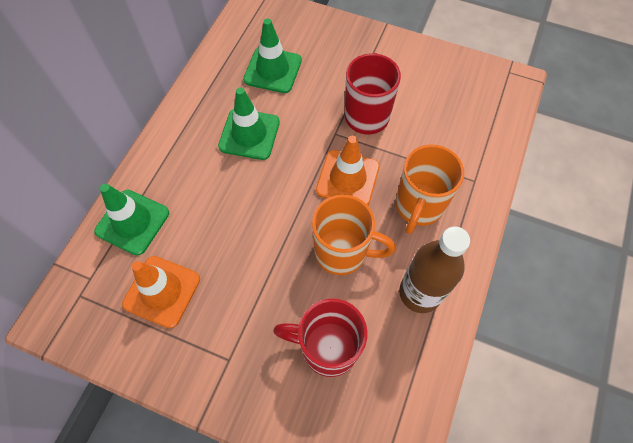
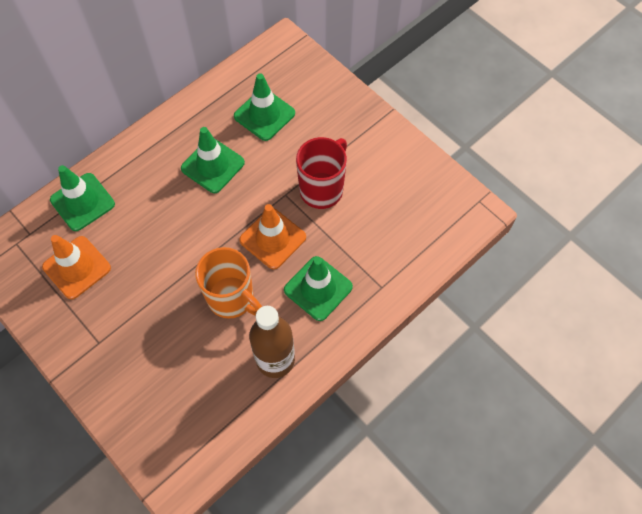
camera: 25 degrees right, 0 degrees up
(327, 348) = (177, 368): red mug -> none
(418, 206) = (318, 288): orange mug -> green traffic cone

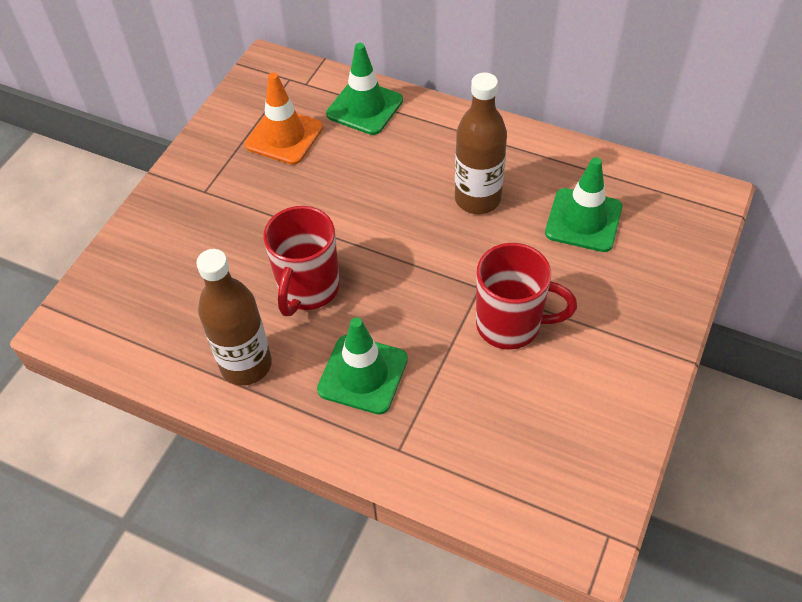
camera: 70 degrees right, 10 degrees down
(212, 165) = (477, 199): green traffic cone -> brown bottle
(232, 299) = (308, 289): orange mug -> red mug
(272, 238) = (409, 298): orange traffic cone -> none

